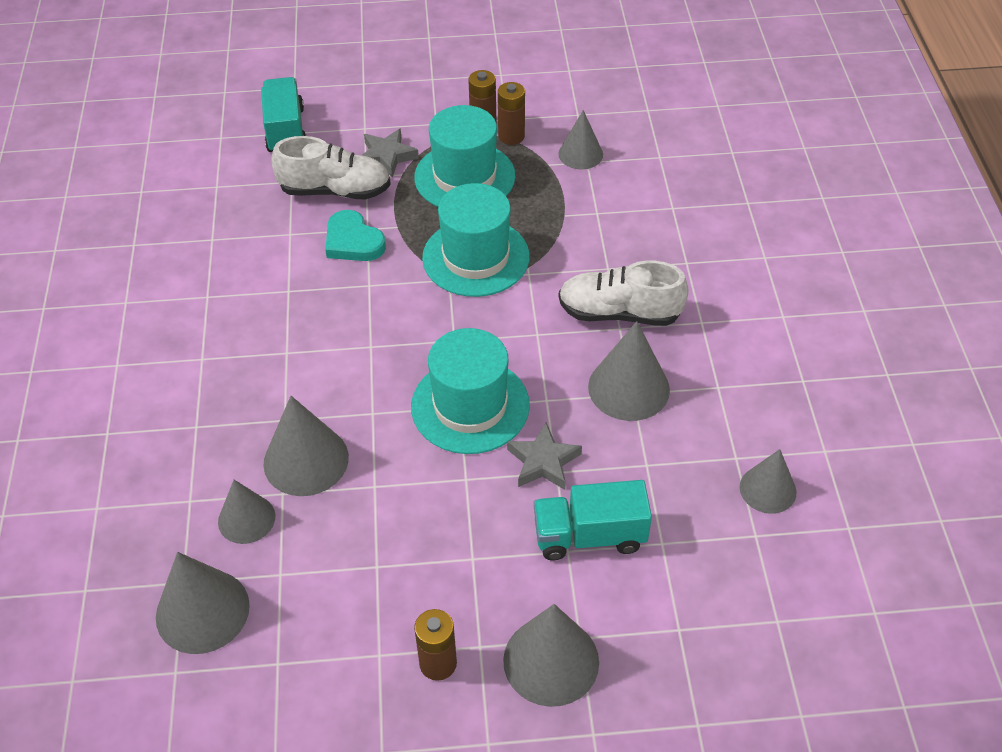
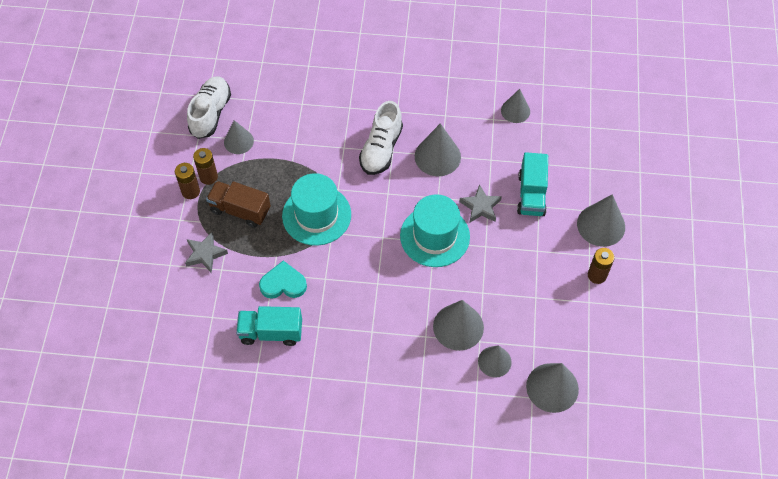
camera: 80 degrees left, 10 degrees up
(286, 130) = (156, 316): turquoise truck -> turquoise truck (271, 332)
(335, 191) = (230, 290): white shoe -> white shoe (211, 113)
(353, 241) = (283, 283): turquoise heart -> turquoise heart turned 150 degrees counterclockwise
(464, 177) = (240, 210): turquoise hat -> brown truck

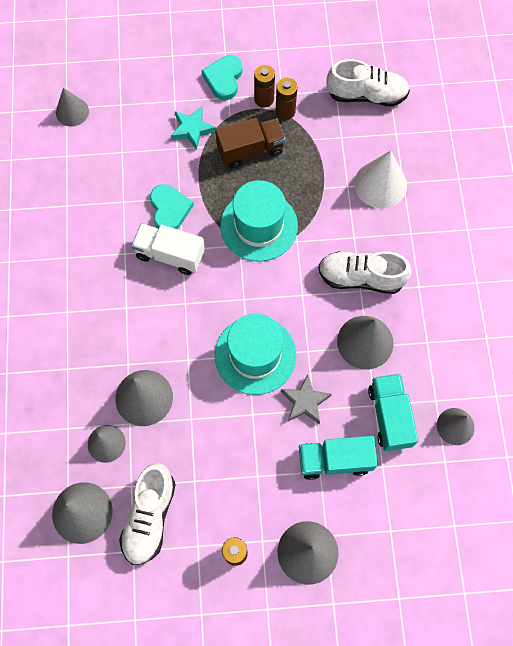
camera: 80 degrees right, 10 degrees up
(159, 220) = (224, 79): none -> turquoise heart
(205, 254) = (192, 129): grey star -> turquoise star
(238, 141) = (337, 130): grey cone -> grey cone (72, 112)
(240, 210) = (250, 150): brown truck -> brown truck turned 60 degrees clockwise
(271, 332) = (112, 209): turquoise truck -> turquoise truck (389, 416)
(299, 120) = (380, 184): none -> white cone
(328, 289) = (170, 254): none -> white truck
(561, 335) = (149, 517): none -> white shoe

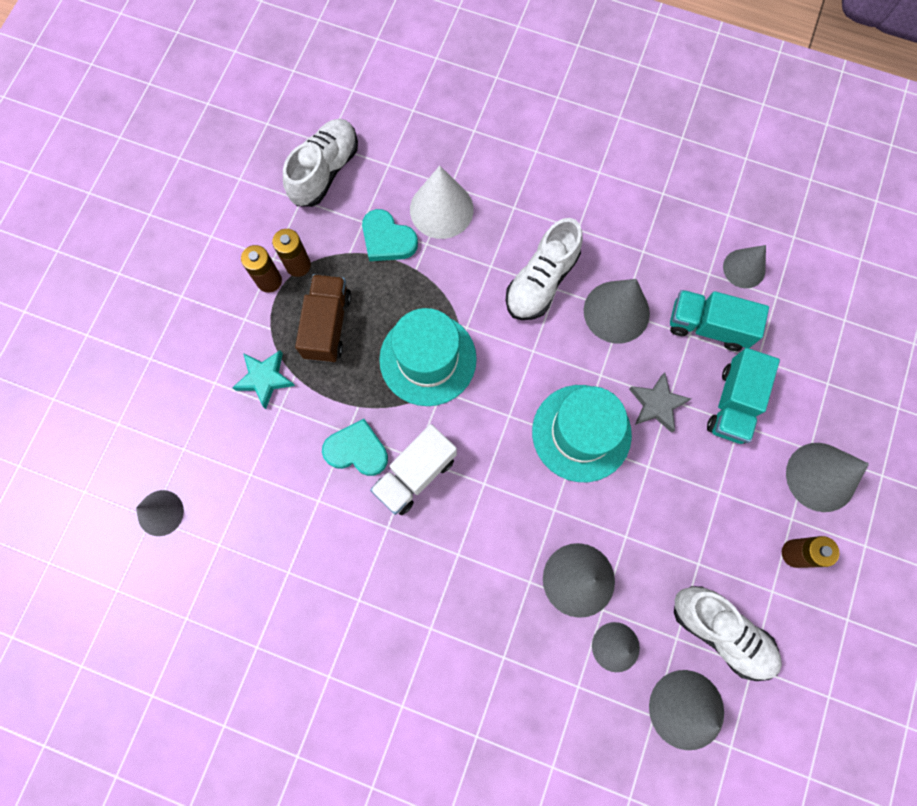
camera: 65 degrees left, 5 degrees up
(224, 79) = (217, 313): turquoise heart -> turquoise heart (387, 239)

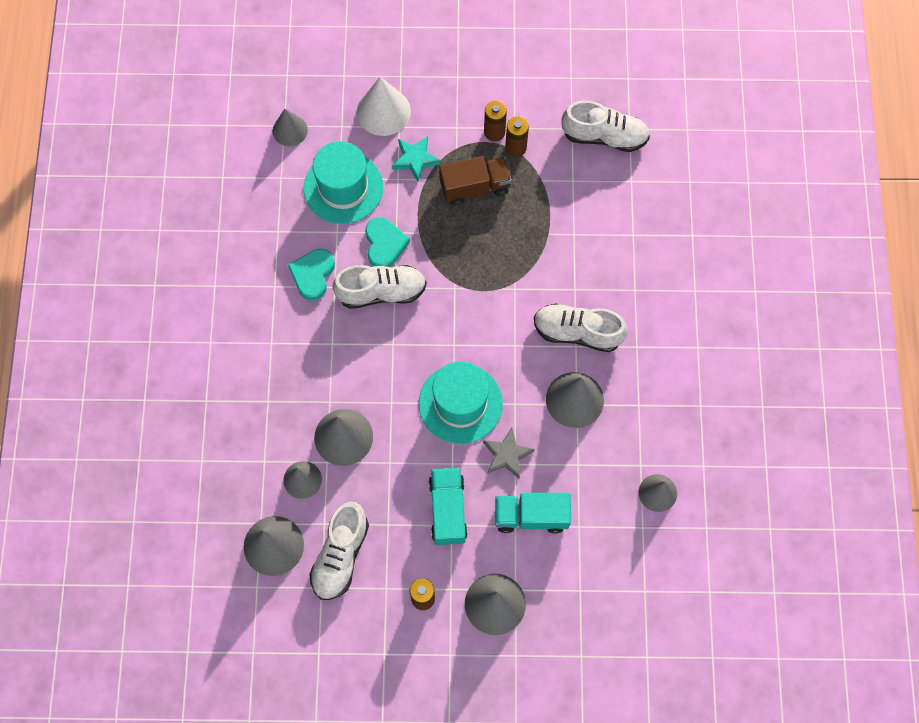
camera: 70 degrees right, 5 degrees down
(387, 239) = (565, 204): turquoise heart -> turquoise heart (313, 275)
(415, 474) = (381, 292): white truck -> white shoe
(428, 359) = (476, 269): turquoise hat -> turquoise hat (343, 188)
(441, 209) = (608, 235): white cone -> white cone (383, 111)
(708, 326) = (592, 477): turquoise truck -> turquoise truck (448, 510)

